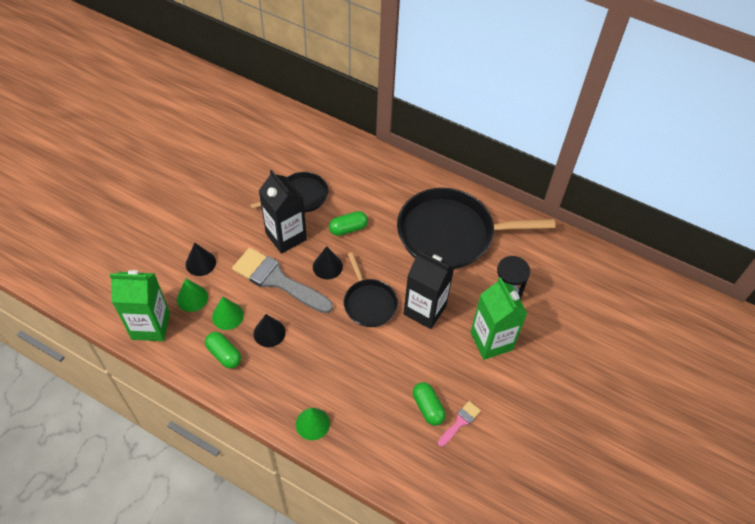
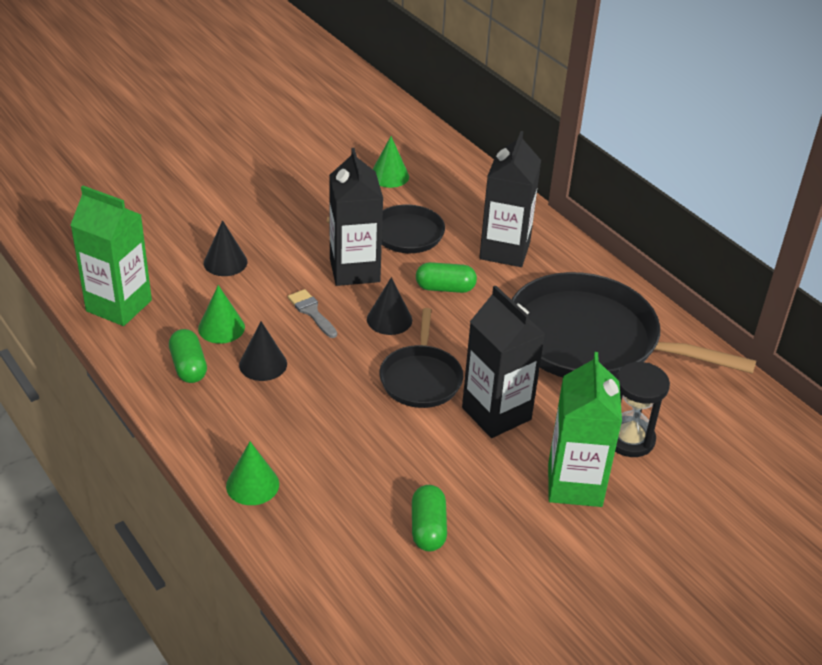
camera: 25 degrees right, 15 degrees down
(192, 298) = (189, 294): green cone -> green cone (389, 176)
(277, 280) = (311, 312): grey brush -> grey brush, size x0.46
(368, 185) = (504, 250): none -> black carton
(460, 422) = (465, 564): pink brush -> none

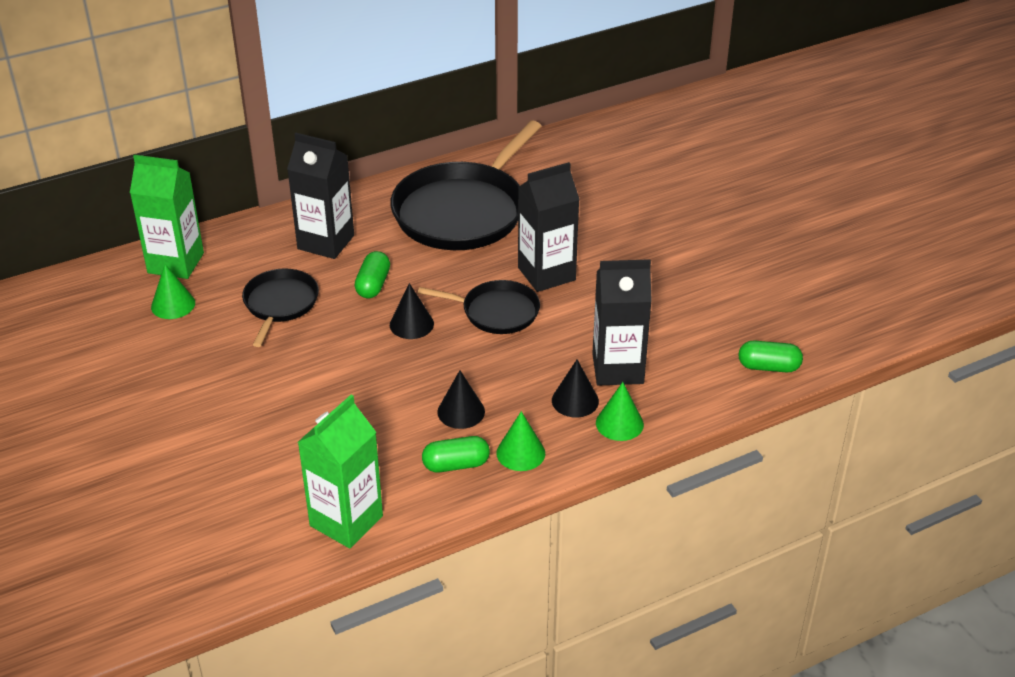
camera: 80 degrees left, 0 degrees up
(221, 328) = (400, 440): green cone -> green cone (520, 453)
(225, 262) = (291, 435): black cone -> black cone (575, 400)
(311, 312) = (389, 375): grey brush -> none
(354, 270) = (330, 341): black carton -> black carton (617, 369)
(428, 528) = (672, 324): green capsule -> green capsule (768, 367)
(575, 484) = (629, 244): green carton -> green carton (176, 263)
(629, 439) = (583, 210): black hourglass -> none

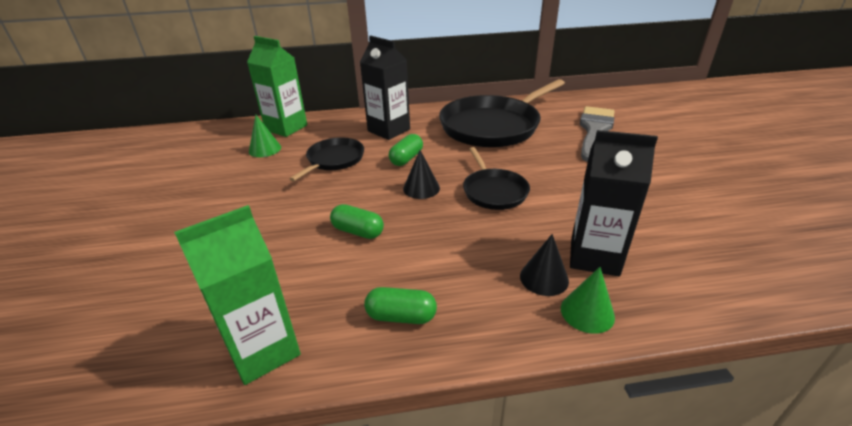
camera: 20 degrees right, 5 degrees down
(461, 411) = (429, 265): black cone -> none
(496, 312) = (494, 191): black pan -> black pan turned 45 degrees clockwise
(520, 453) = (471, 319): green cone -> none
(546, 274) = (544, 172): black carton -> none
(593, 197) = (594, 130): none -> grey brush
(768, 367) = (766, 287): green capsule -> green capsule (358, 231)

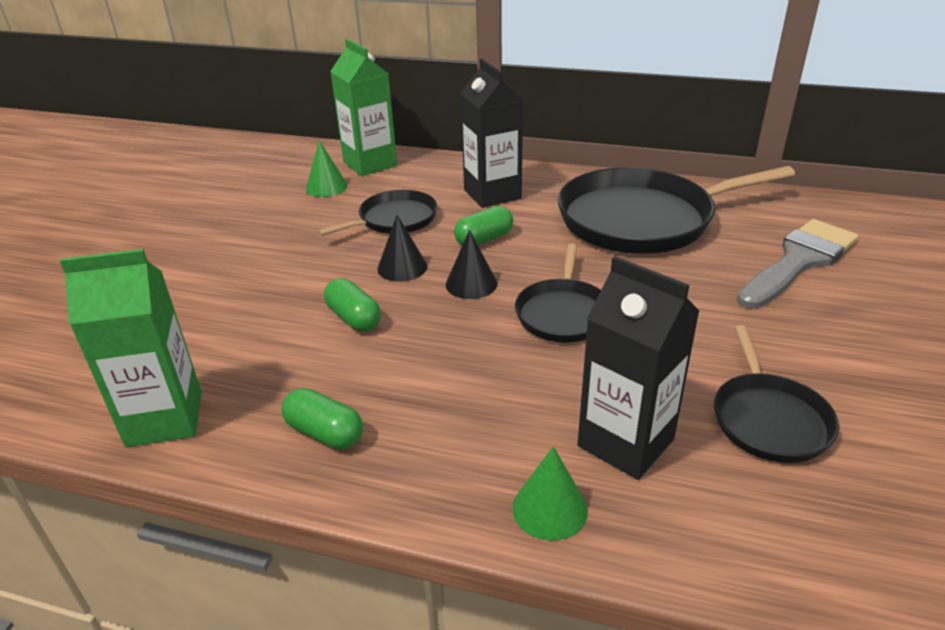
camera: 25 degrees right, 0 degrees up
(544, 278) = (531, 447): black cone -> black cone (402, 267)
(654, 219) = (768, 419): none -> black pan

